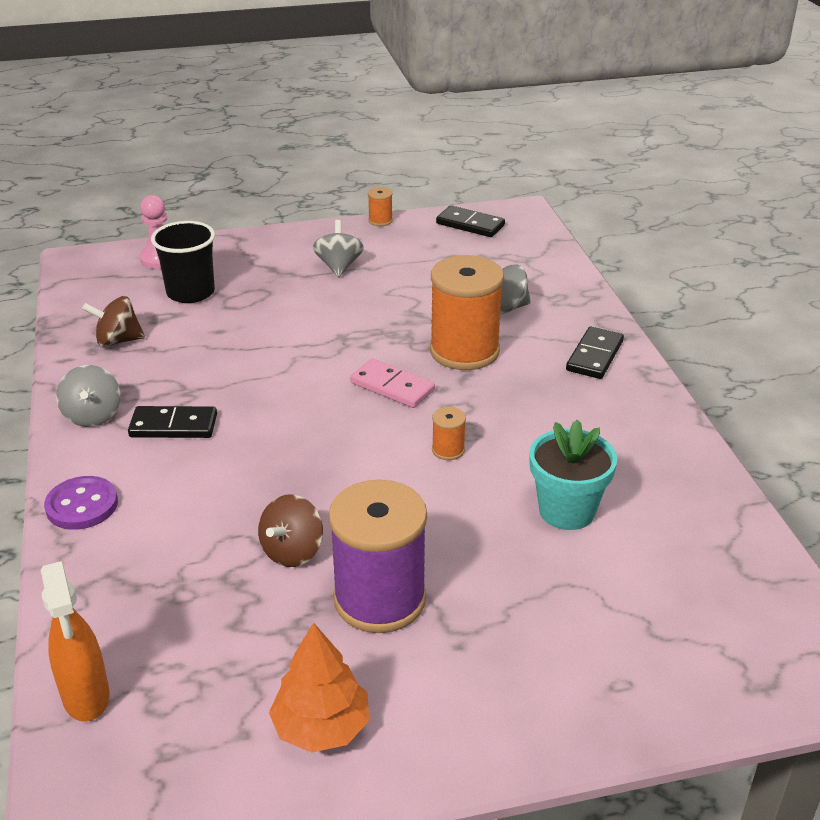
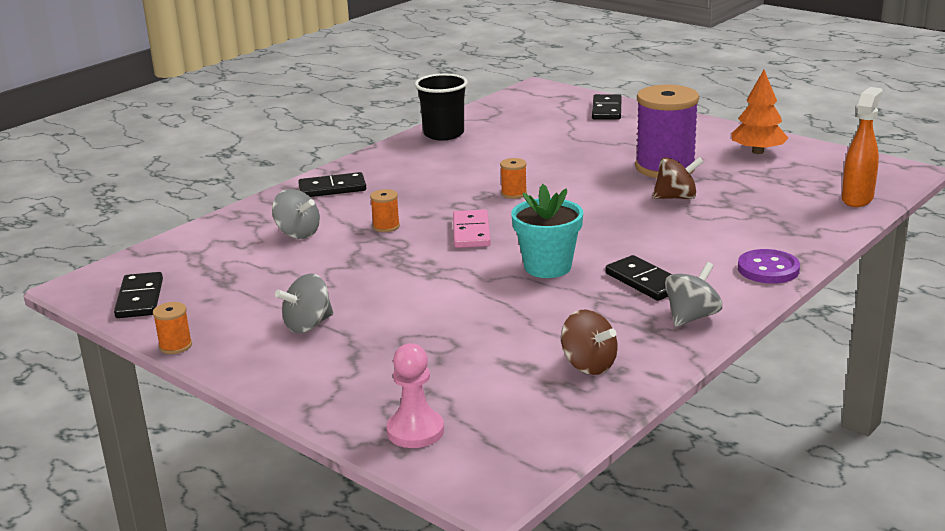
camera: 125 degrees left, 10 degrees down
(190, 292) = (458, 375): black cup -> black cup (443, 134)
(464, 351) = (386, 226): orange spool -> orange spool, size x0.42
(566, 511) = (517, 152): turquoise flower pot -> turquoise flower pot (547, 267)
(654, 686) = (607, 110): none -> black domino

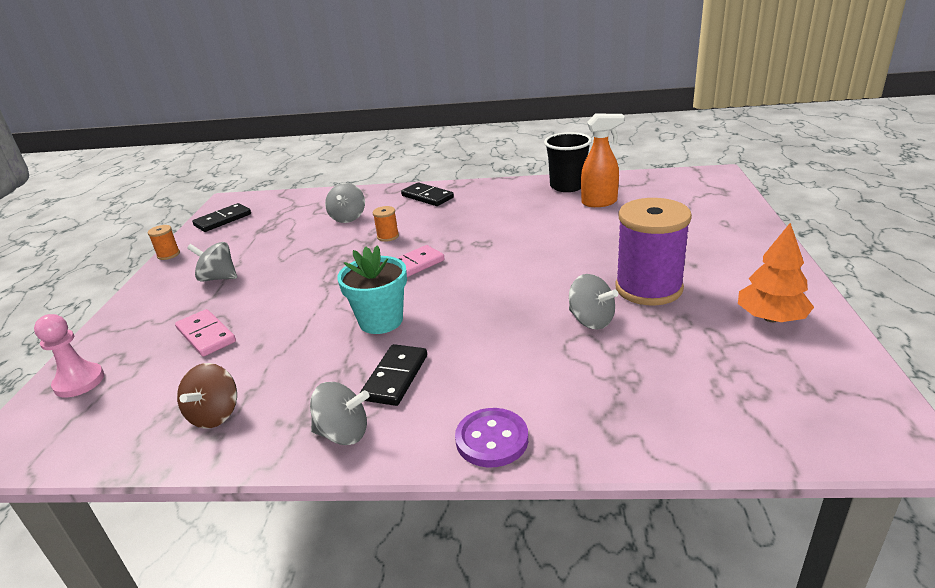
camera: 55 degrees right, 5 degrees up
(432, 350) = (206, 335): none -> pink domino
(514, 193) = (499, 252): orange spool -> none
(607, 110) = (725, 214): black domino -> none
(676, 197) = (591, 320): brown spinning top -> grey spinning top
(857, 199) = (755, 433): orange spray bottle -> orange spray bottle (600, 202)

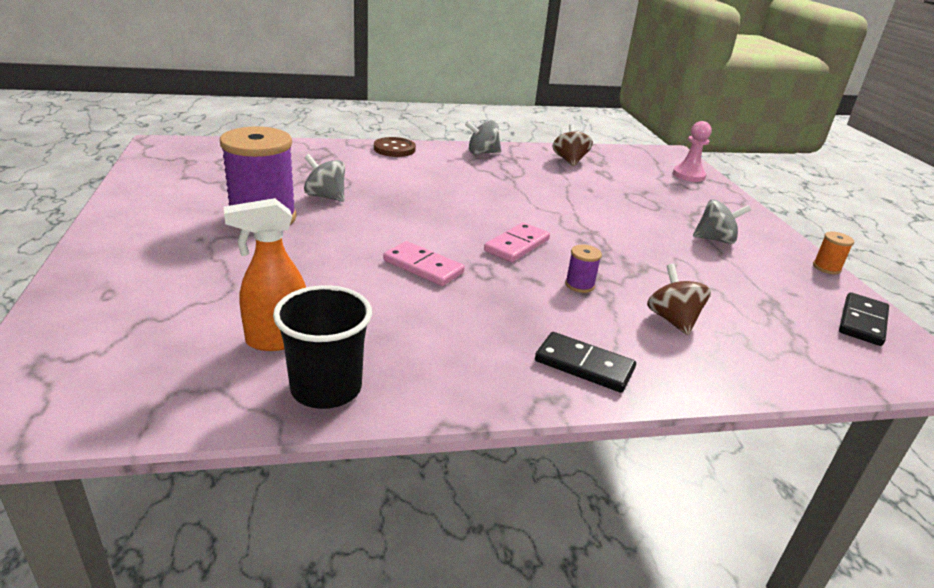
camera: 160 degrees right, 0 degrees up
(206, 335) = (643, 196): pink domino -> pink domino (423, 267)
(348, 218) = (672, 320): grey spinning top -> brown spinning top
(381, 321) = (507, 201): turquoise flower pot -> none
(388, 236) = (579, 285): orange spool -> purple spool
(395, 377) = (469, 172): black domino -> none
(492, 439) = (394, 149): purple button -> brown button
(771, 318) = (170, 194): orange tree -> none

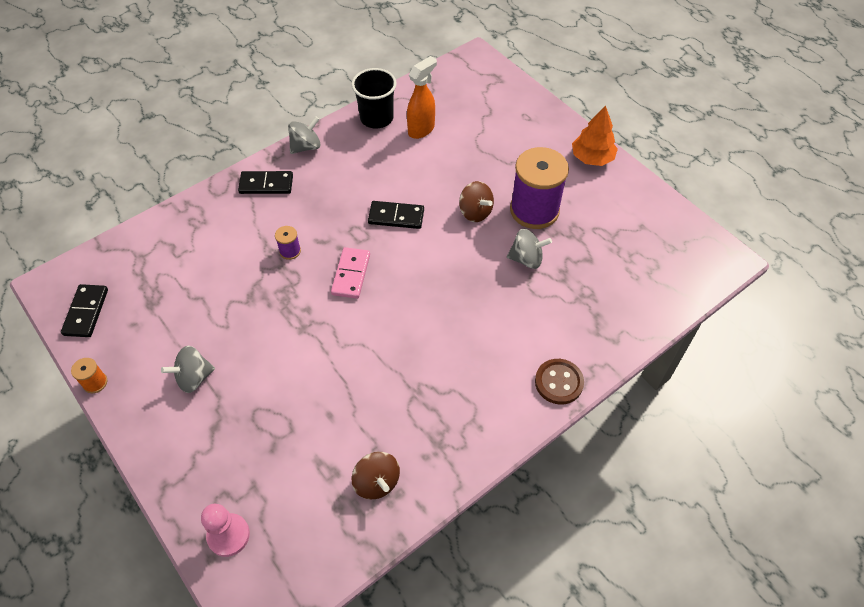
camera: 155 degrees right, 25 degrees up
(122, 228) = (592, 158): none -> orange tree
(423, 267) = (396, 216): pink domino -> black domino
(482, 153) = (475, 436): grey spinning top -> grey spinning top (306, 147)
(672, 320) = (222, 246): brown spinning top -> brown spinning top (475, 212)

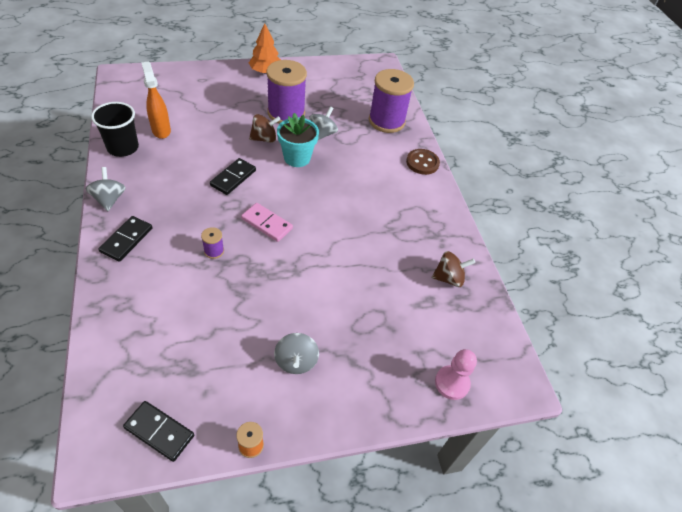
camera: 70 degrees left, 5 degrees down
(467, 254) = (297, 158): none -> turquoise flower pot
(607, 312) = (386, 121): none -> purple spool

